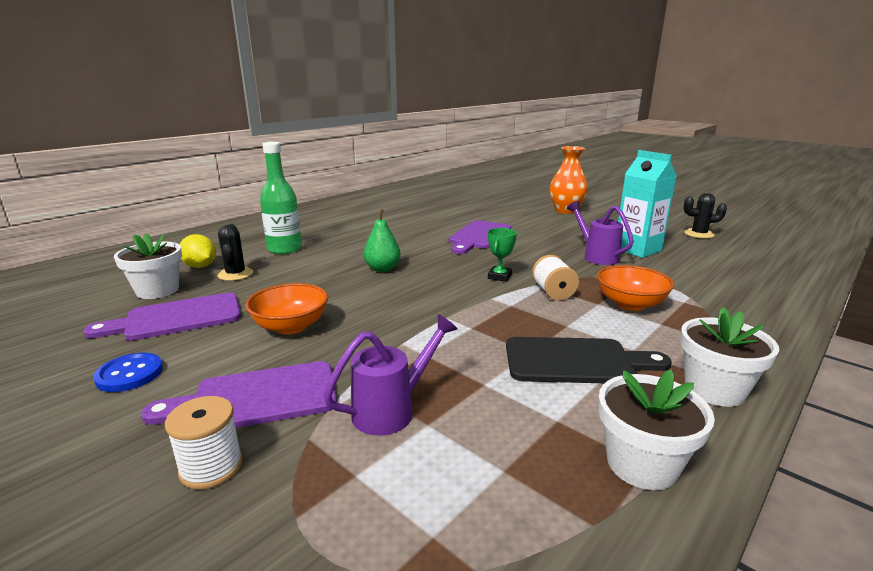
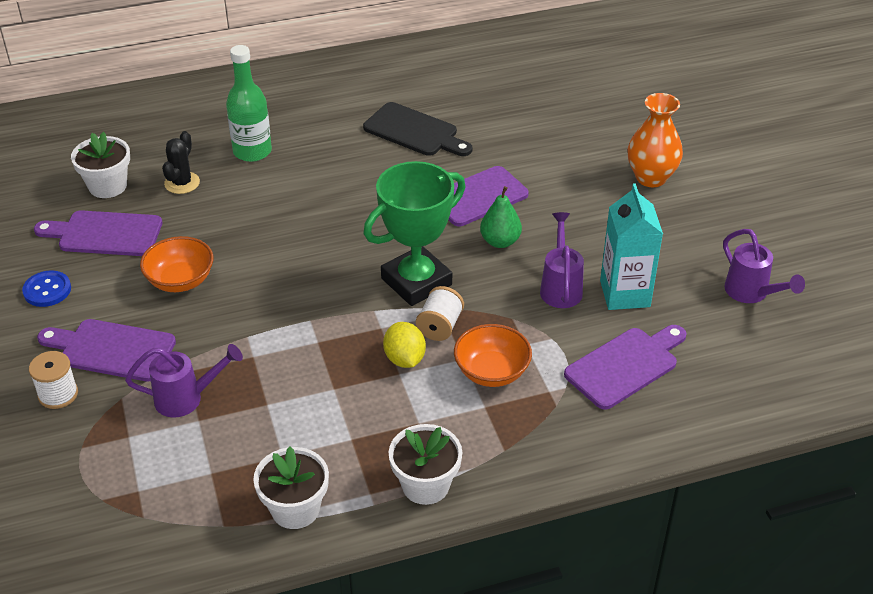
camera: 30 degrees right, 20 degrees up
(200, 266) = (159, 157): yellow lemon -> yellow lemon (404, 359)
(382, 269) = (317, 224): green pear -> green pear (500, 241)
(499, 276) = (416, 281): green trophy -> green trophy, size x2.34
(576, 361) = (357, 414): black cutting board -> black cutting board (414, 132)
(699, 234) = (751, 293): black cactus -> purple watering can
(701, 277) = (625, 366): none -> purple cutting board

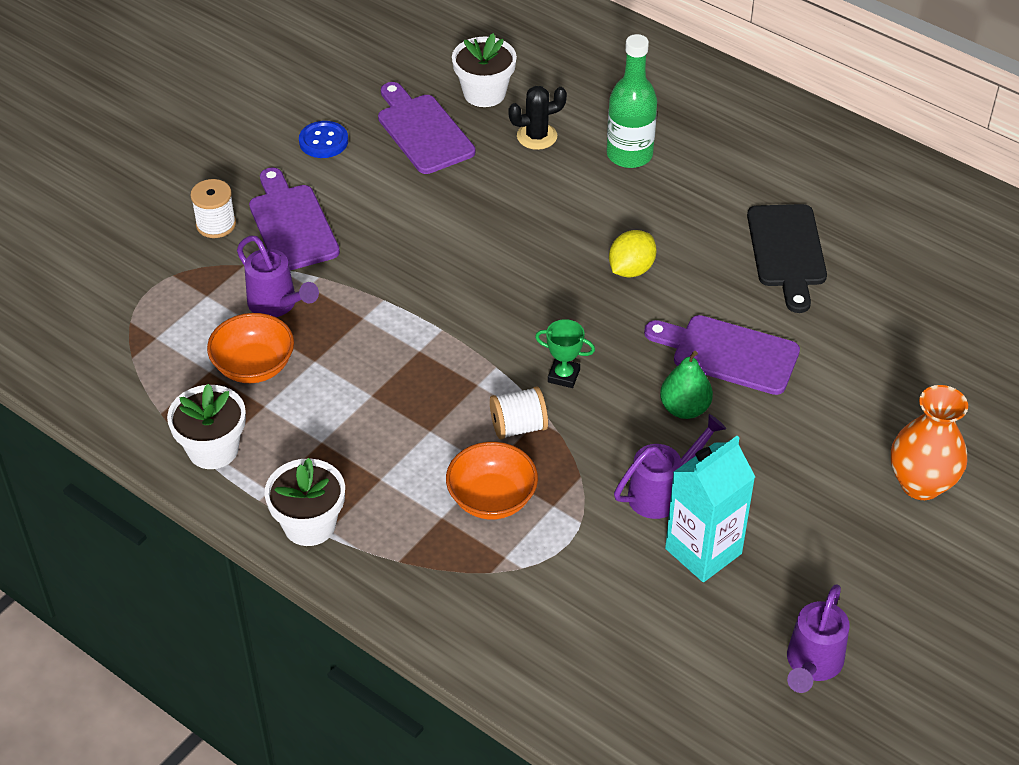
camera: 55 degrees right, 5 degrees up
(180, 280) = (411, 214): orange bowl -> orange bowl (254, 366)
(404, 359) = (452, 424): yellow lemon -> yellow lemon (631, 269)
(416, 281) = (563, 376): green trophy -> green trophy, size x0.43
(625, 366) = (595, 603): purple cutting board -> none

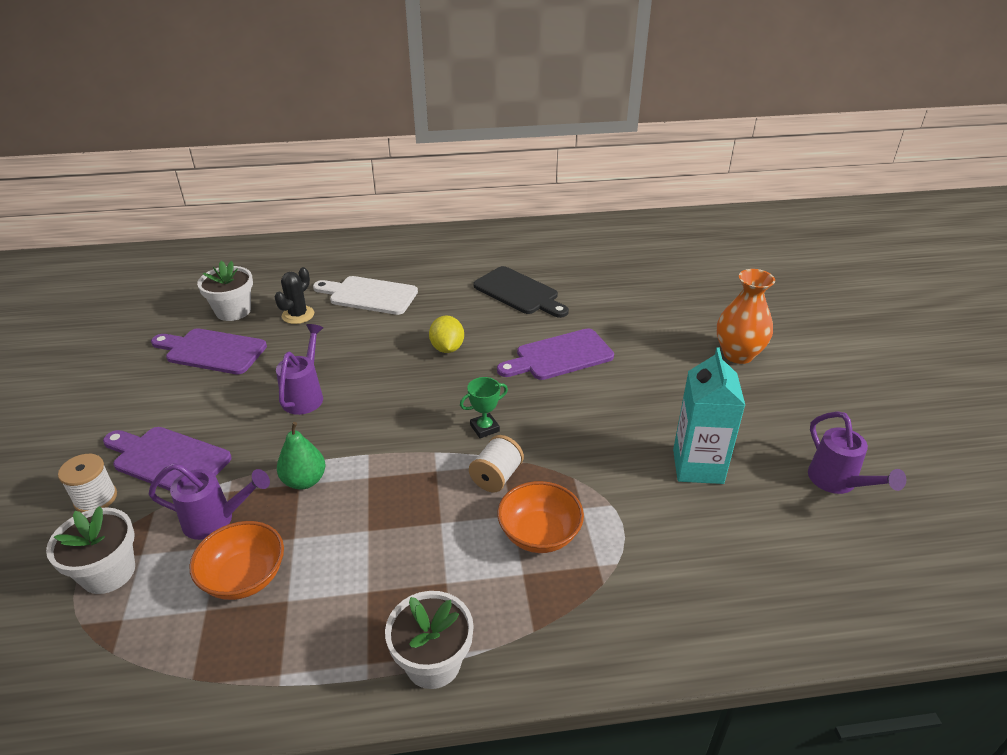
camera: 45 degrees left, 10 degrees down
(213, 449) = (278, 670): white flower pot -> white flower pot (108, 572)
(323, 141) = (137, 395): blue button -> none
(629, 155) = (369, 295): green bottle -> white cutting board
(663, 492) = (630, 451): purple watering can -> purple watering can (305, 395)
(684, 408) = (577, 398): green pear -> green pear (304, 481)

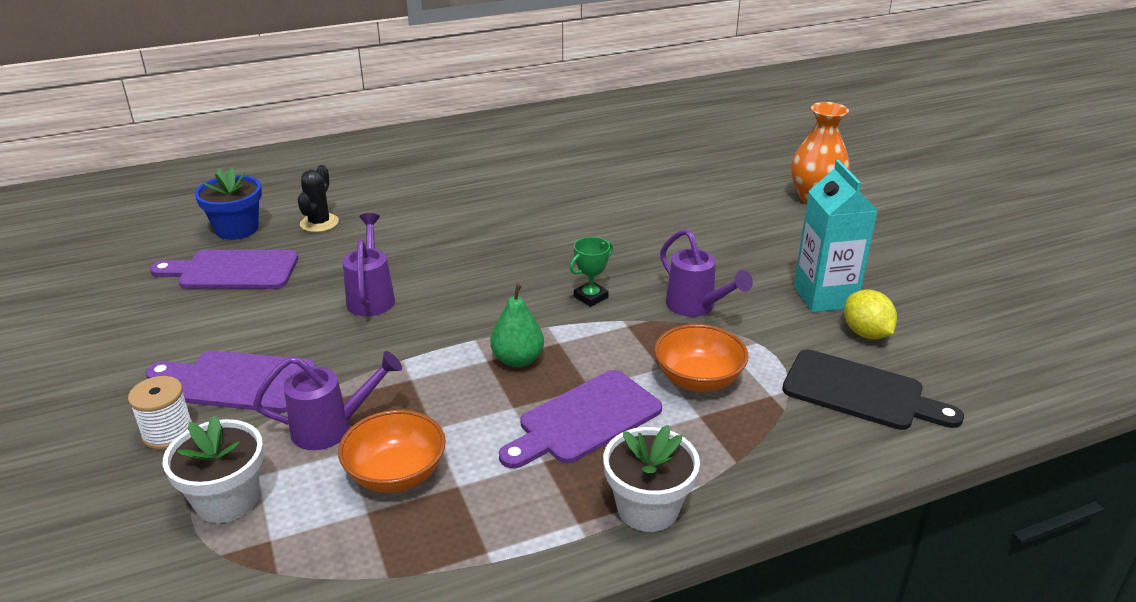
camera: 15 degrees left, 5 degrees down
(233, 311) = (237, 229): white flower pot -> blue flower pot
(304, 481) = (415, 375): green pear -> green pear (517, 360)
(369, 295) = (394, 194): white cutting board -> none
(447, 348) = (510, 232): yellow lemon -> yellow lemon (866, 333)
(496, 477) = (626, 337): white spool -> none
(519, 293) = (562, 172): black cutting board -> black cutting board (860, 392)
(559, 356) = (636, 223): purple cutting board -> purple cutting board (584, 420)
(838, 483) = (961, 290): purple watering can -> purple watering can (696, 307)

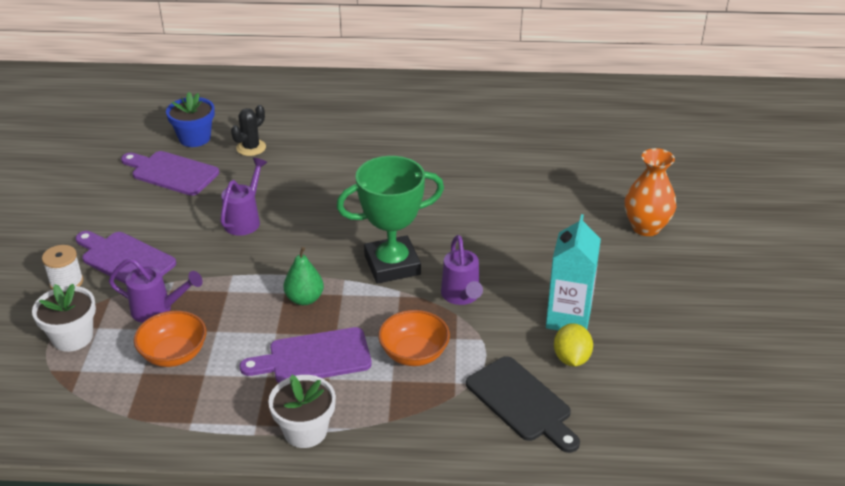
camera: 25 degrees right, 5 degrees up
(591, 297) = (392, 265): green trophy -> green trophy, size x2.34

